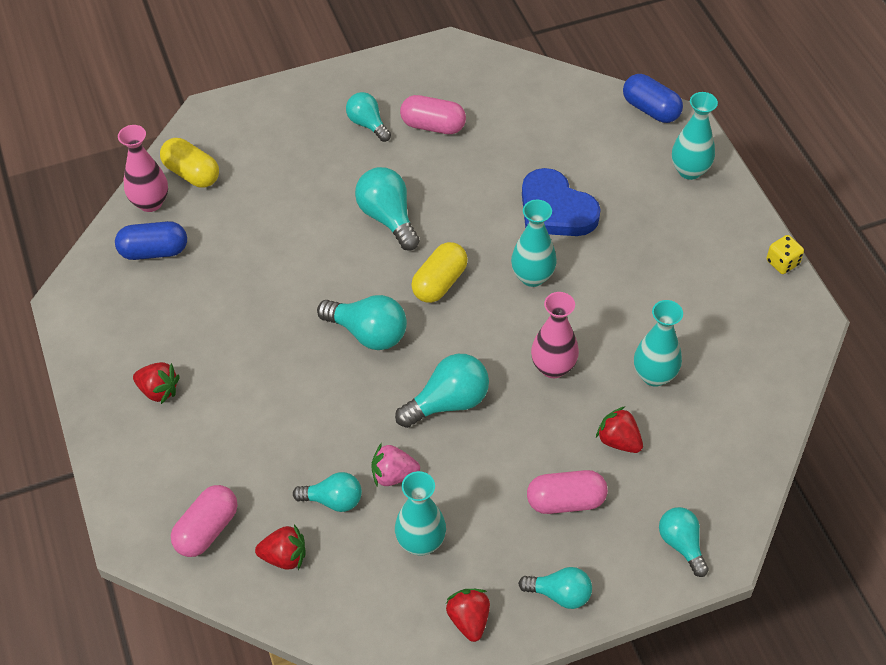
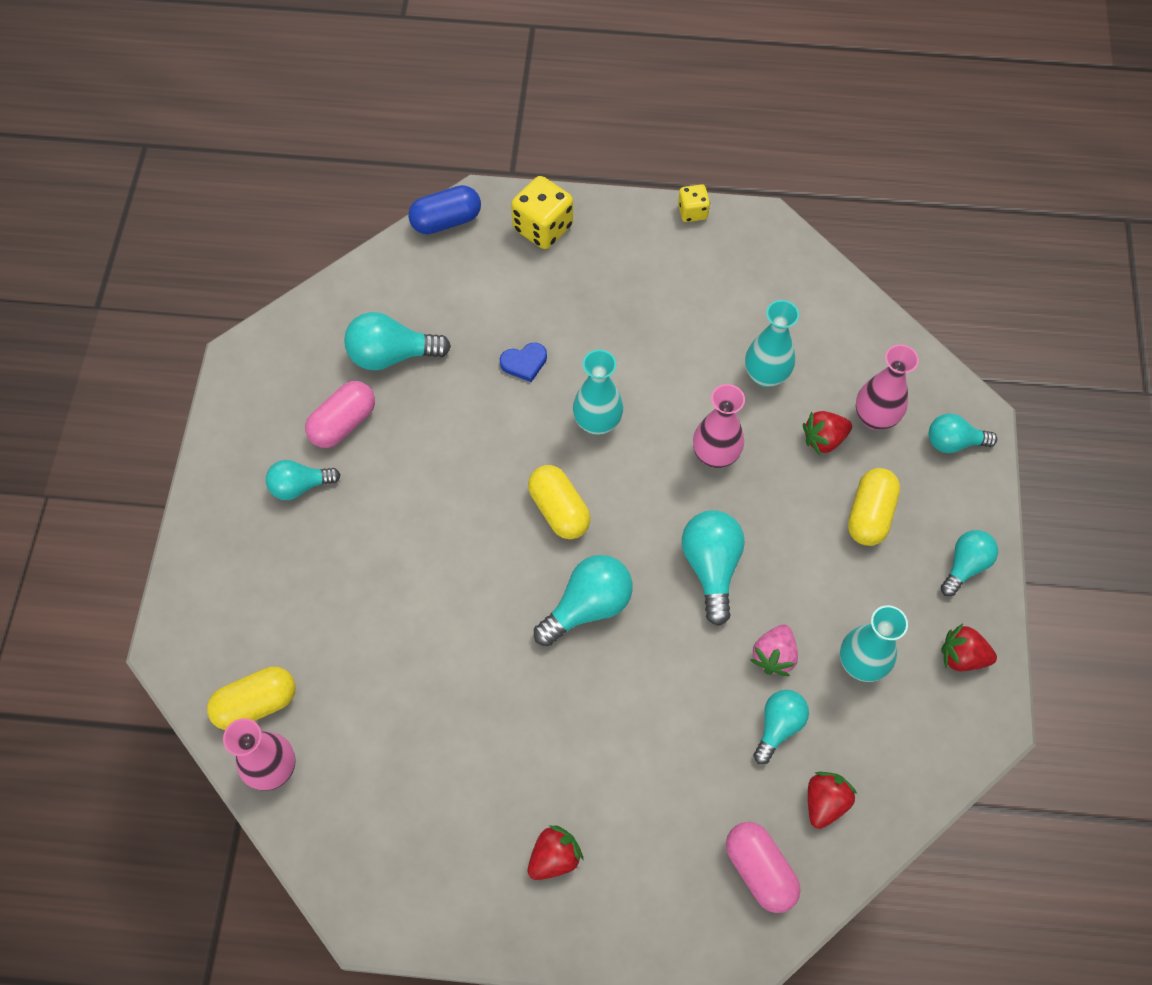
camera: 65 degrees left, 10 degrees up
(154, 251) = (350, 791): blue capsule -> none
(388, 218) = (445, 522): turquoise light bulb -> turquoise light bulb (392, 355)
(555, 209) = (524, 363): blue heart -> blue heart, size x0.48
(565, 501) = (869, 514): pink capsule -> yellow capsule
(666, 472) = (875, 417): none -> pink vase
(689, 170) = (543, 228): turquoise vase -> yellow dice

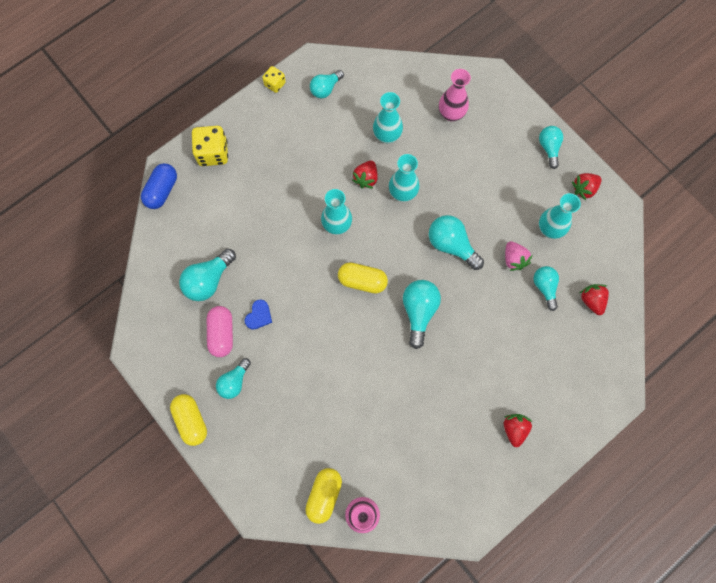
camera: 45 degrees left, 10 degrees up
(524, 363) = (274, 227): blue heart -> blue heart (259, 316)
(715, 455) = (402, 193): pink vase -> turquoise vase
(759, 870) = (595, 353): pink capsule -> none
(824, 439) = (440, 143): red strawberry -> red strawberry (366, 178)
(869, 514) = (491, 161): yellow capsule -> yellow capsule (191, 420)
(953, 442) = (493, 96): turquoise light bulb -> turquoise light bulb (325, 89)

